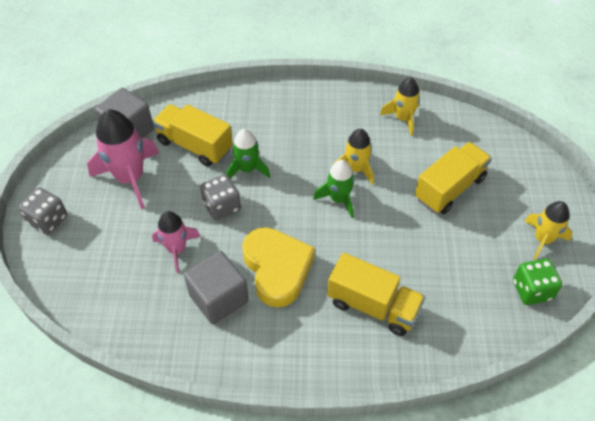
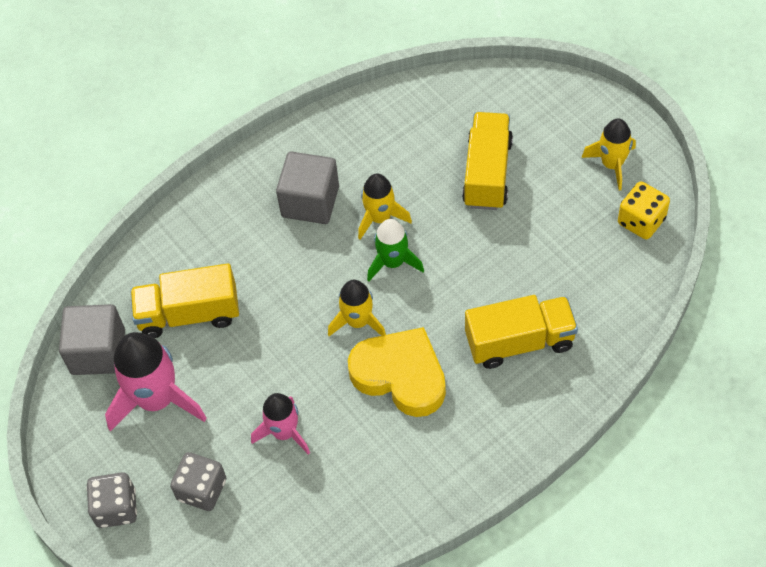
camera: 35 degrees left, 5 degrees up
(218, 298) = (373, 445): grey cube -> grey cube (310, 201)
(222, 206) = (285, 356): grey dice -> grey dice (202, 490)
(247, 169) = (271, 298): green rocket -> none
(403, 118) = (376, 129): yellow rocket -> yellow rocket (358, 322)
(532, 290) = (641, 221): green dice -> yellow dice

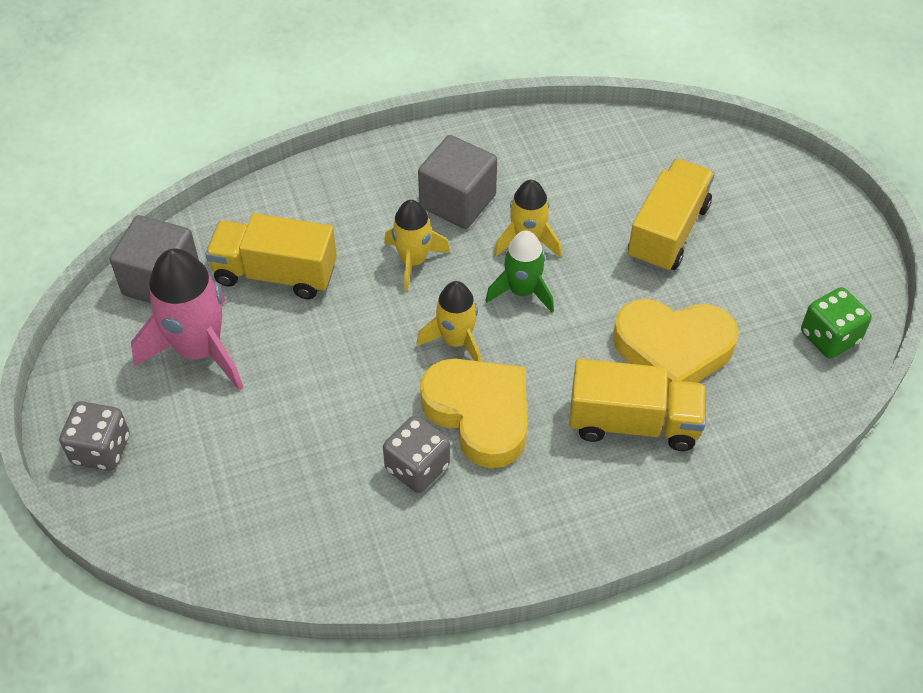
camera: 15 degrees right, 5 degrees down
(202, 490) = (202, 462): grey dice -> grey dice (417, 467)
(284, 432) = (321, 432): pink rocket -> none
(527, 271) = (673, 349): none -> yellow heart
(612, 164) = (817, 266): yellow rocket -> yellow rocket (413, 261)
(641, 221) = (829, 337): yellow dice -> green dice

